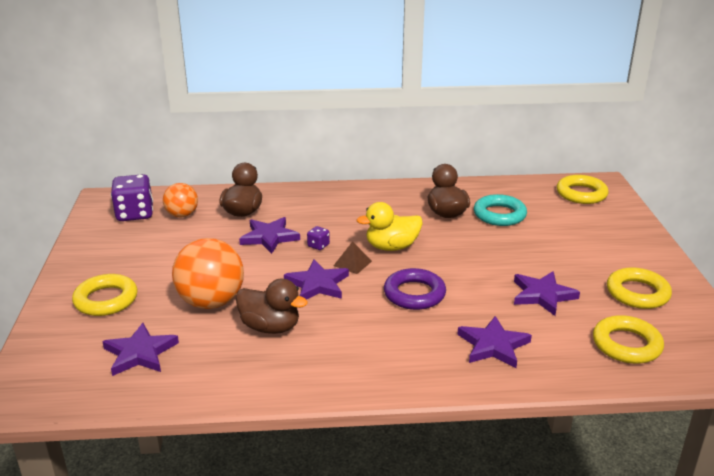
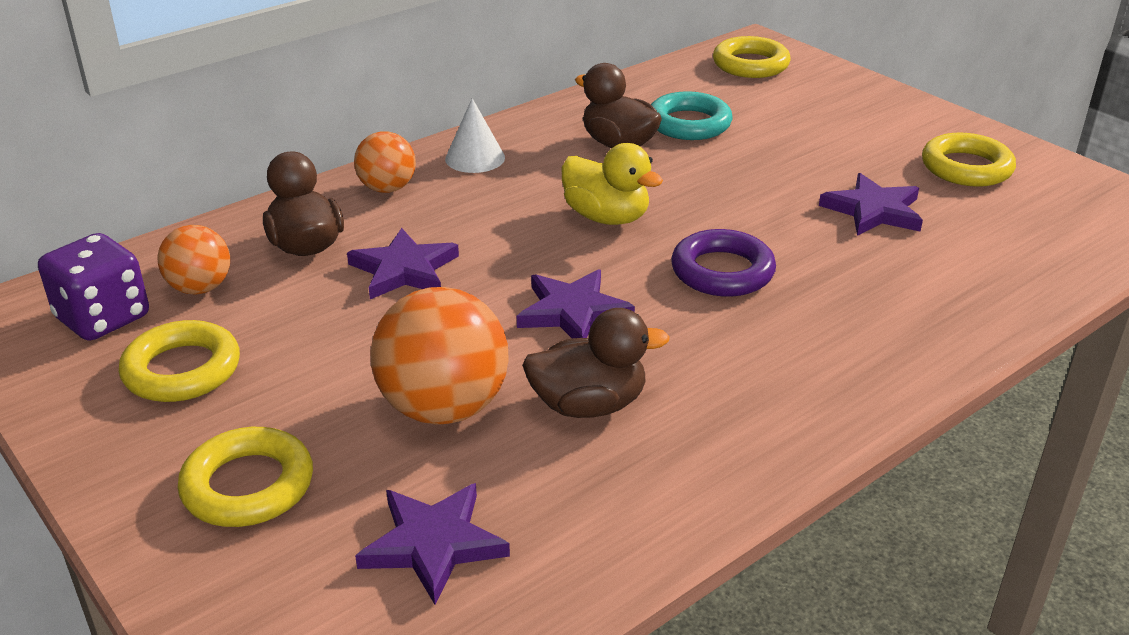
camera: 35 degrees left, 5 degrees up
(308, 198) = (387, 188): none -> orange ball
(318, 245) = (498, 254): purple dice -> none
(352, 263) = (582, 261): brown pyramid -> none
(366, 197) = (475, 158): none -> white cone
(391, 247) = (606, 217): yellow duck -> yellow duck turned 90 degrees counterclockwise
(493, 345) = (903, 299): purple star -> none
(626, 345) = (1034, 235): yellow ring -> yellow ring (182, 370)

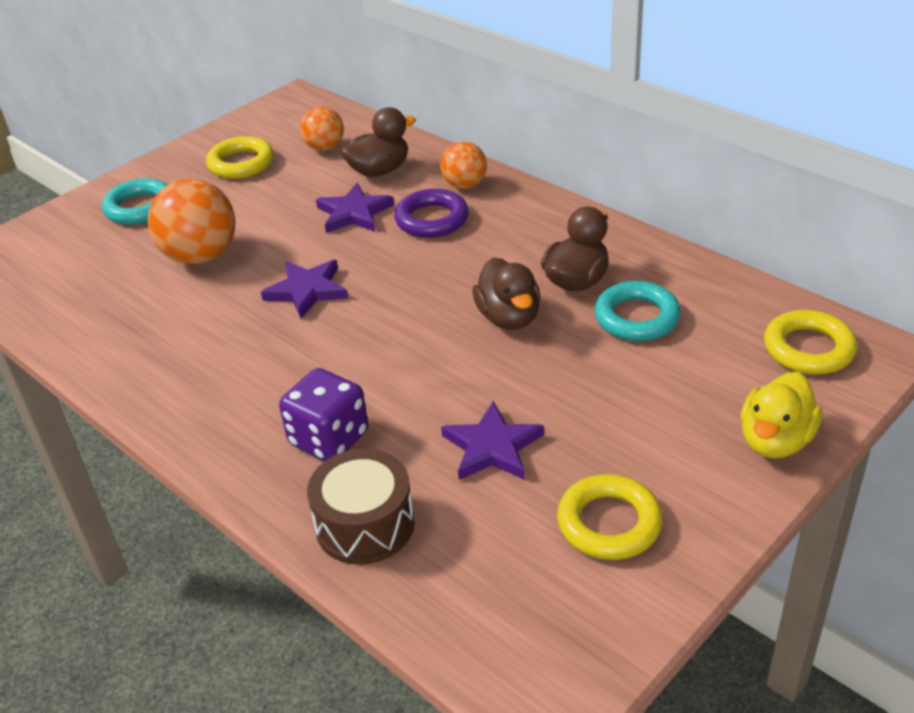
camera: 85 degrees right, 5 degrees up
(103, 318) = (291, 127): purple dice -> purple dice (329, 439)
(248, 486) = (140, 207): yellow ring -> turquoise ring
(433, 544) = (84, 274): purple star -> none
(475, 158) = (525, 213): white cone -> none
(588, 405) = (200, 311): brown duck -> brown duck (509, 318)
(606, 217) = (444, 290): yellow duck -> yellow duck (775, 441)
(722, 271) = (369, 357): purple ring -> purple ring (432, 219)
(988, 286) = (365, 525): none -> brown drum

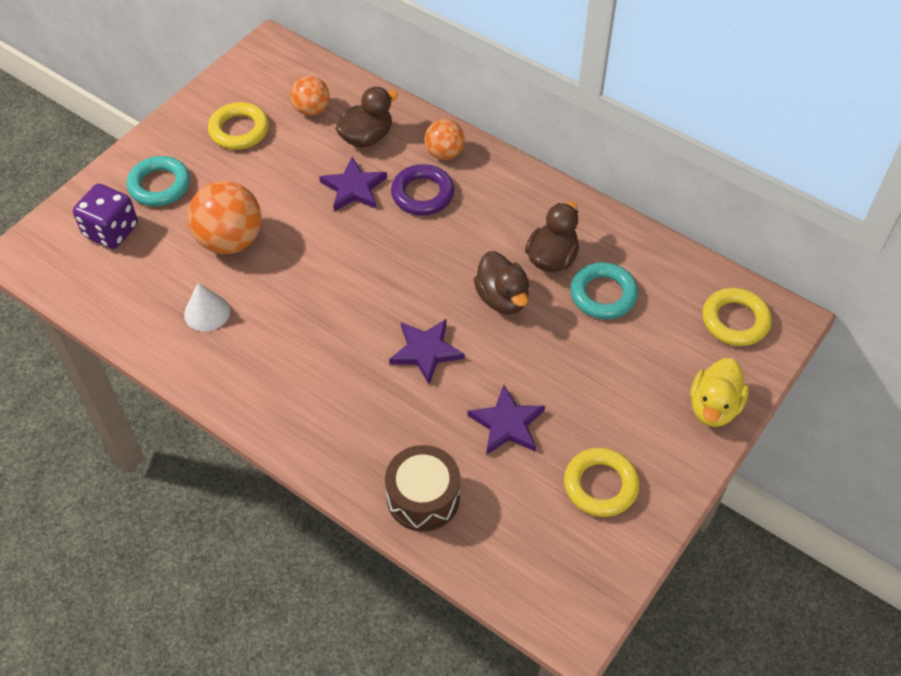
camera: 10 degrees left, 15 degrees up
(152, 321) = (207, 312): none -> white cone
(307, 290) = (331, 275): purple star -> purple star (426, 351)
(329, 439) = (380, 423): purple dice -> purple dice (111, 231)

